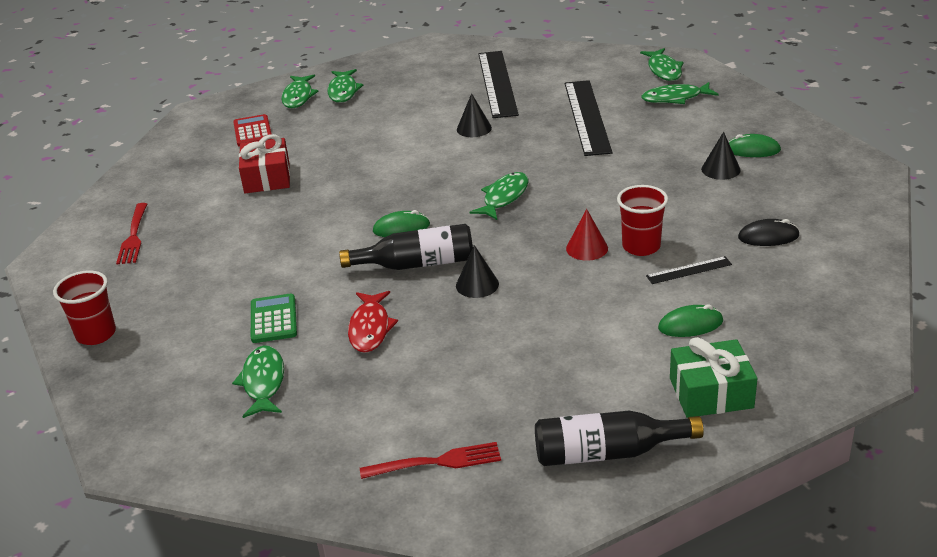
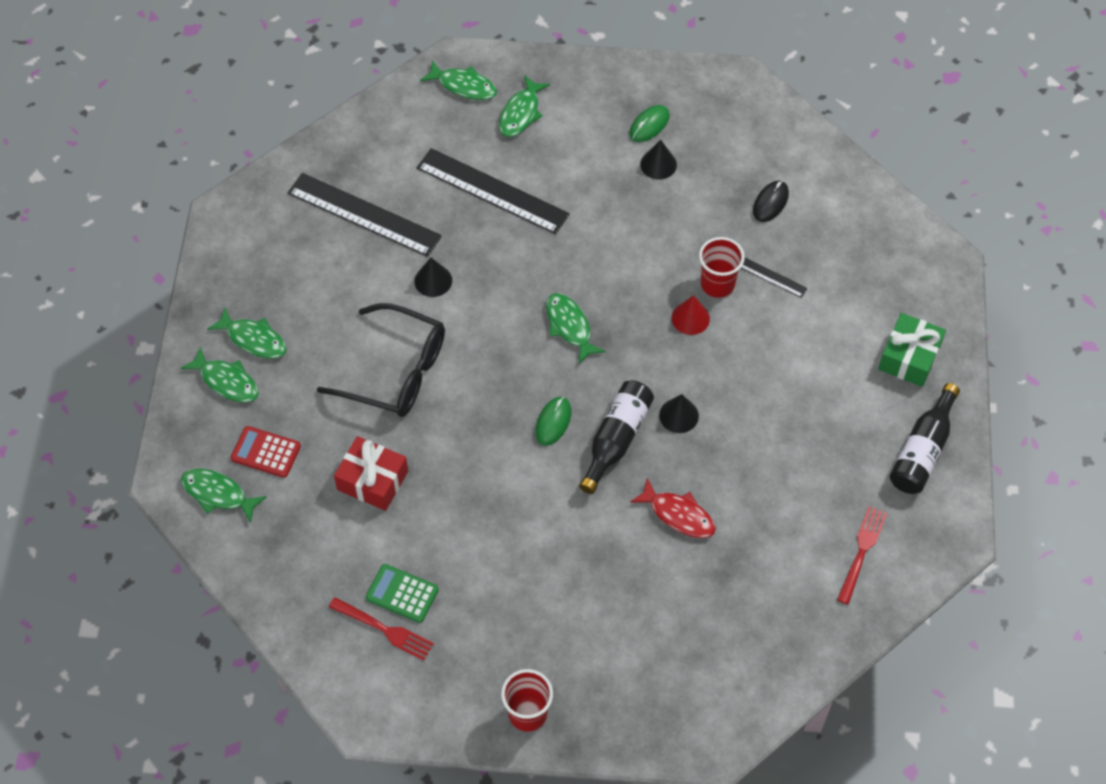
camera: 60 degrees left, 25 degrees up
(263, 382) = (691, 617): green fish -> green fish (218, 494)
(273, 319) = (612, 575): green calculator -> green calculator (402, 594)
(375, 148) = (396, 371): none -> black glasses
(689, 270) = (770, 276): black ruler -> black ruler turned 75 degrees counterclockwise
(690, 325) = (832, 319): green mouse -> none

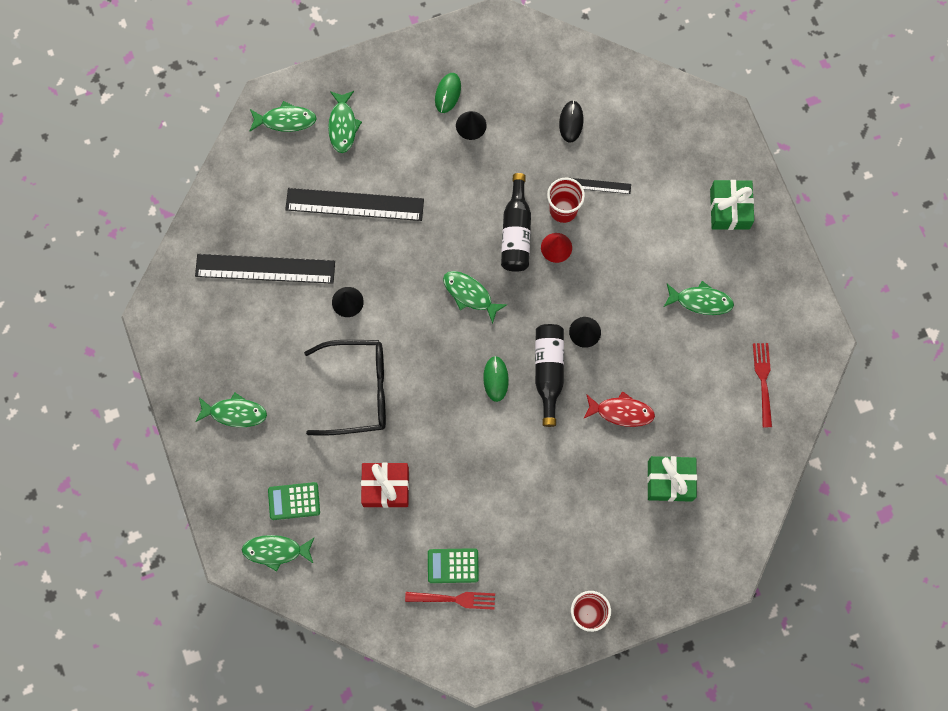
camera: 25 degrees left, 15 degrees up
(226, 381) = (233, 457): green fish -> green fish (700, 301)
(266, 452) = (294, 501): red calculator -> green calculator
(698, 611) = (670, 481): none -> green gift
(922, 450) = (771, 281): black bottle -> black bottle (516, 232)

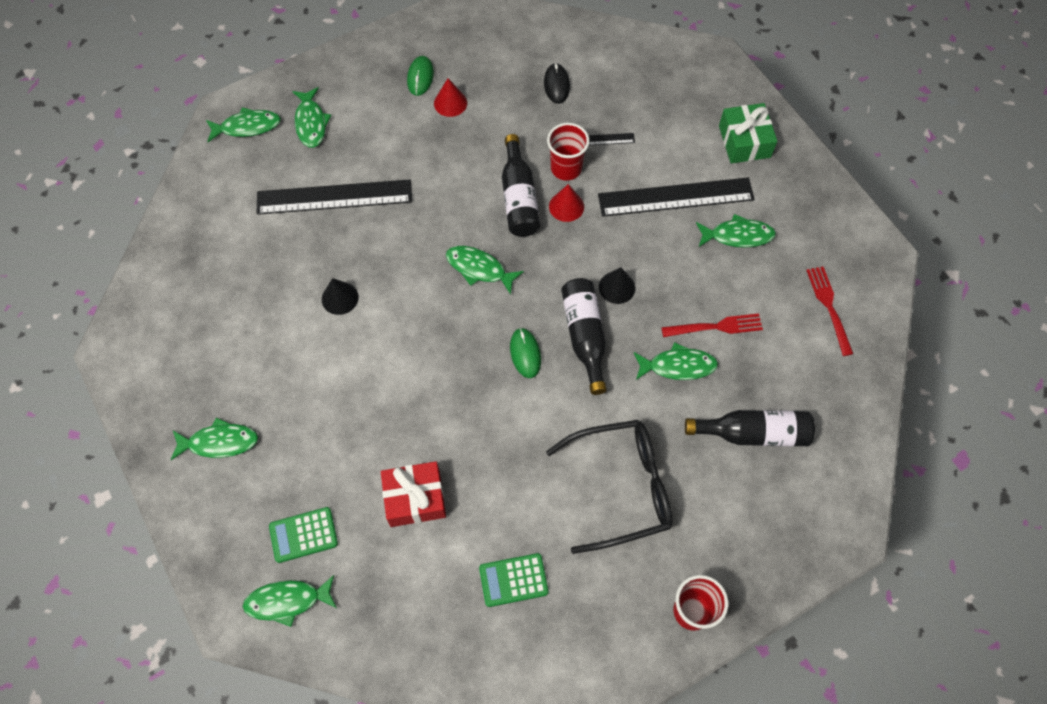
camera: 10 degrees left, 10 degrees down
(265, 269) = (240, 278): black ruler -> black ruler (676, 197)
(358, 390) = (365, 392): black glasses -> black glasses (621, 487)
(454, 599) = (523, 622): red fork -> red fork (716, 327)
(471, 125) = (450, 103): black cone -> red cone
(621, 412) = (678, 366): red fish -> green fish
(670, 481) = (753, 433): green gift -> black bottle

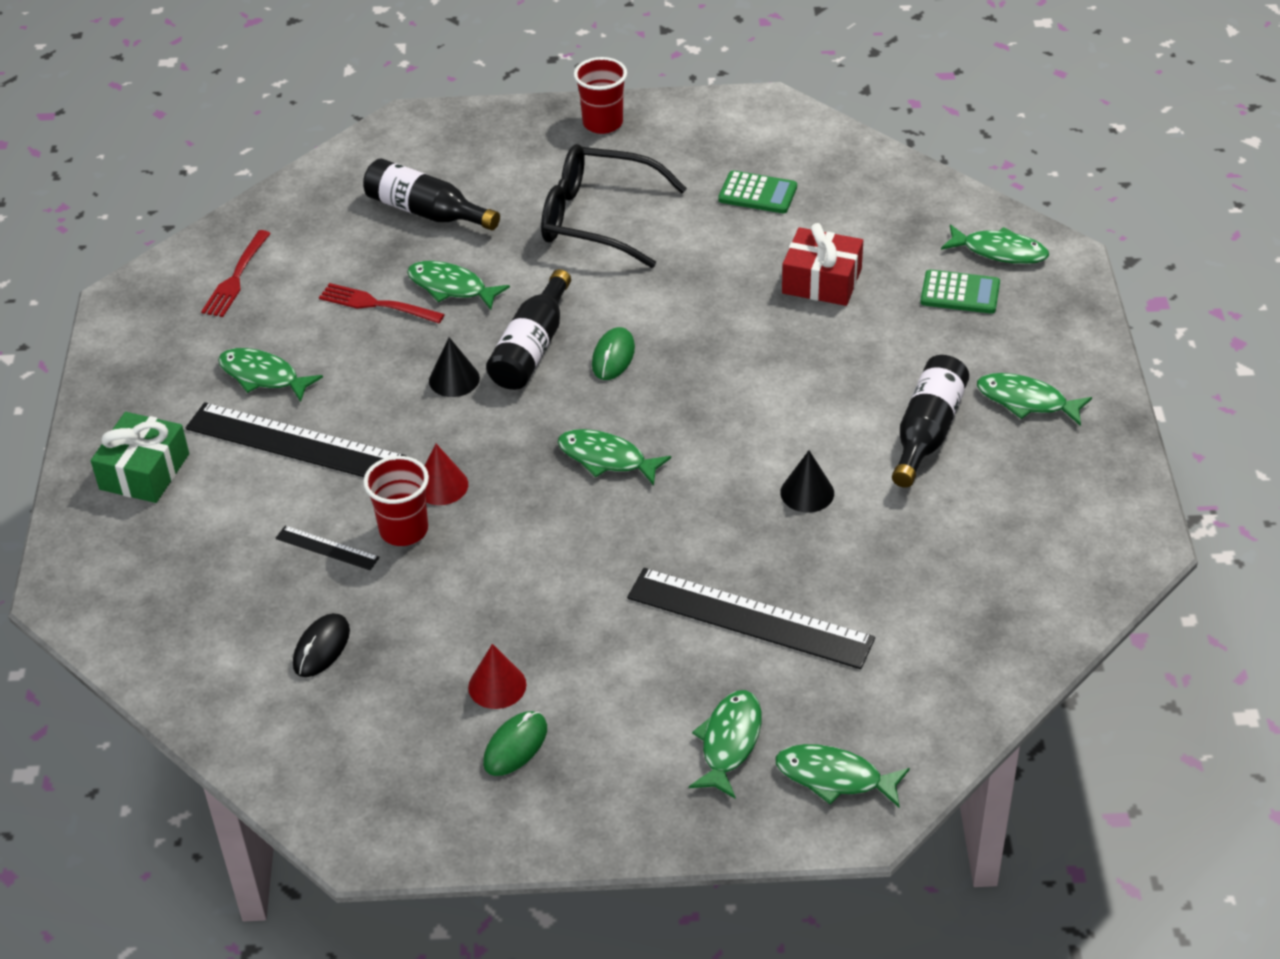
camera: 150 degrees left, 20 degrees down
(479, 269) = (606, 459): green fish -> green fish turned 150 degrees clockwise
(519, 198) = (495, 519): black bottle -> black bottle (927, 432)

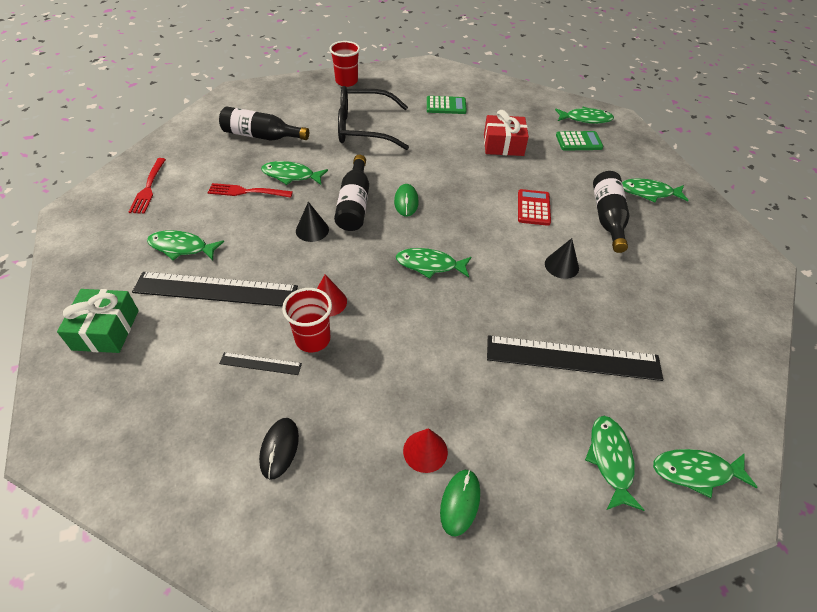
camera: 20 degrees left, 5 degrees up
(813, 397) = (533, 208): none -> red calculator

